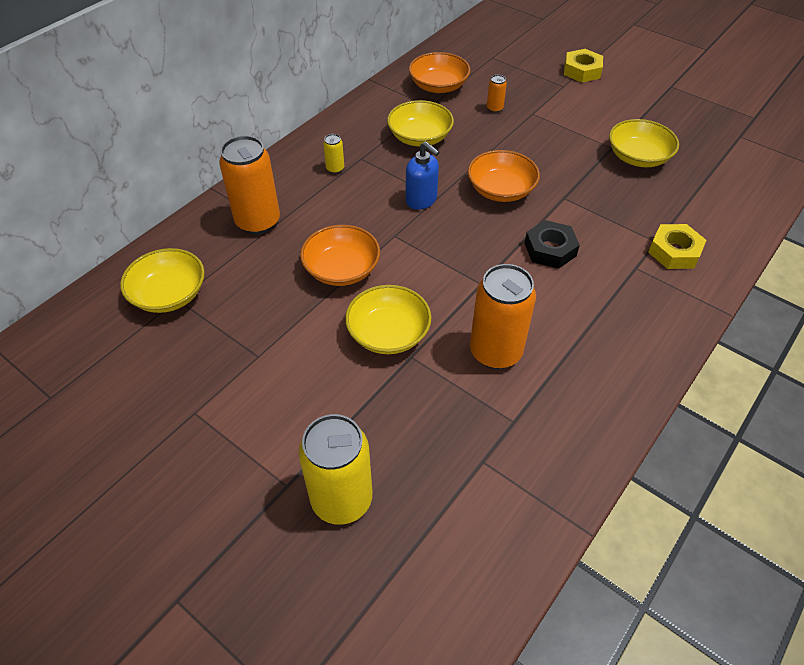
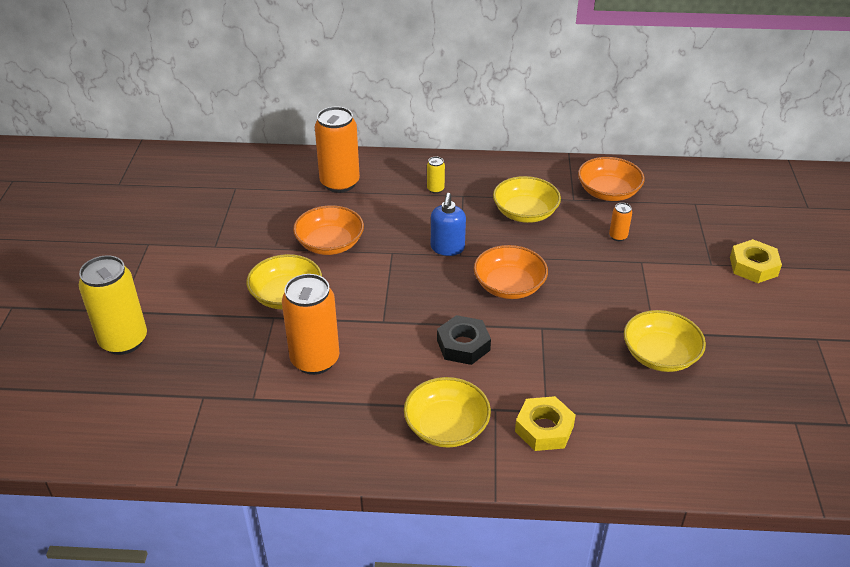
camera: 55 degrees right, 10 degrees down
(169, 294) = (236, 182): yellow bowl -> yellow bowl (446, 426)

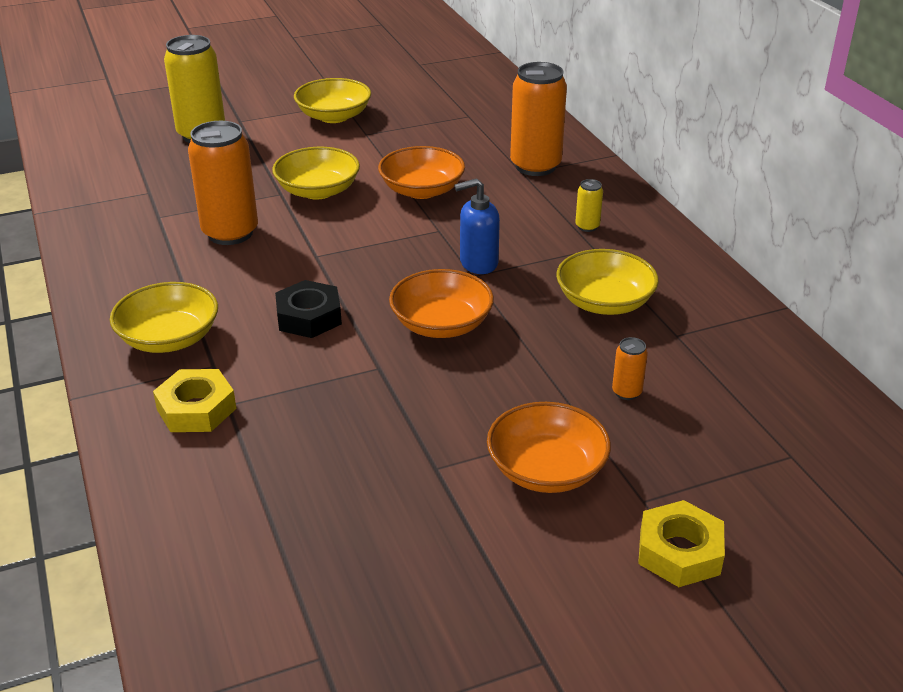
camera: 65 degrees right, 5 degrees down
(608, 192) = (727, 362): orange bowl -> orange bowl (546, 470)
(660, 355) = (389, 482): yellow bowl -> yellow bowl (334, 116)

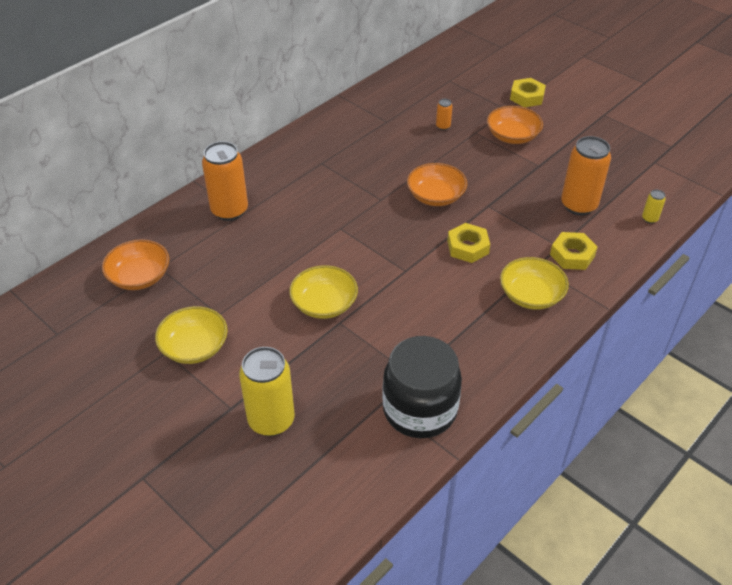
camera: 115 degrees left, 10 degrees up
(113, 208) = (420, 410): none -> black jar
(230, 233) = (407, 324): orange can -> orange can (578, 205)
(309, 317) = (467, 247): black nut -> yellow nut
(422, 190) = (293, 252): orange bowl -> orange bowl (139, 277)
(478, 263) = (367, 201): blue soap dispenser -> none
(587, 226) = (298, 171): yellow can -> yellow can (649, 219)
(604, 302) = (374, 148): yellow bowl -> none

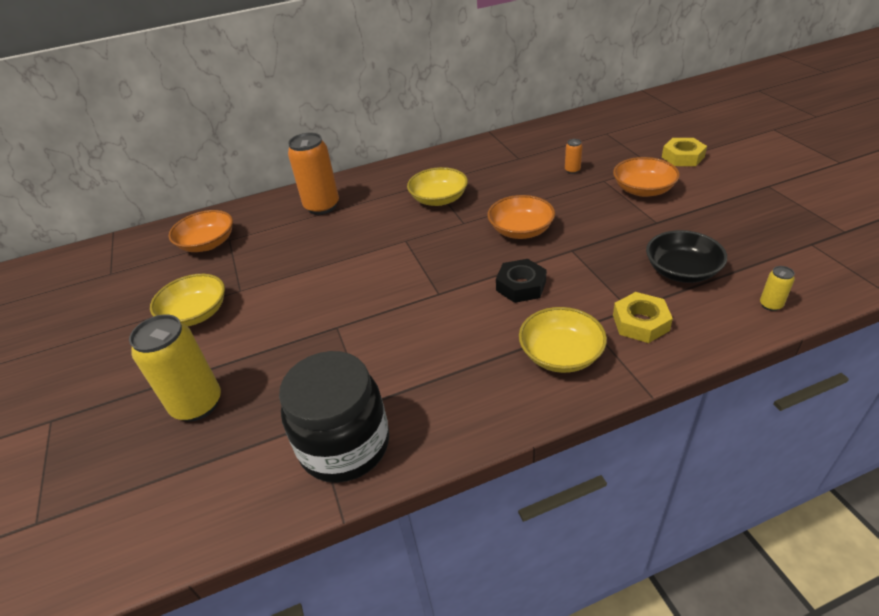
camera: 30 degrees right, 5 degrees down
(324, 304) = (336, 305): yellow bowl -> yellow bowl (439, 199)
(467, 247) = (521, 286): yellow nut -> black nut
(578, 205) = (681, 271): orange can -> black bowl

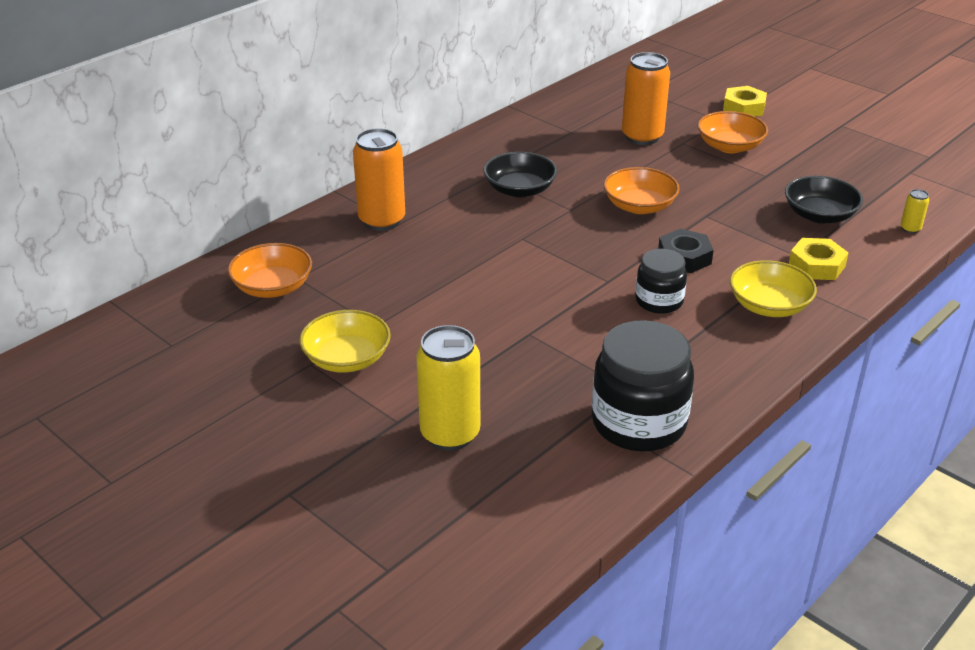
camera: 30 degrees left, 5 degrees down
(439, 199) = (519, 189): yellow bowl -> black bowl
(464, 323) = (659, 301): none -> black jar
(572, 170) = (642, 137): orange can -> orange can, size x2.29

